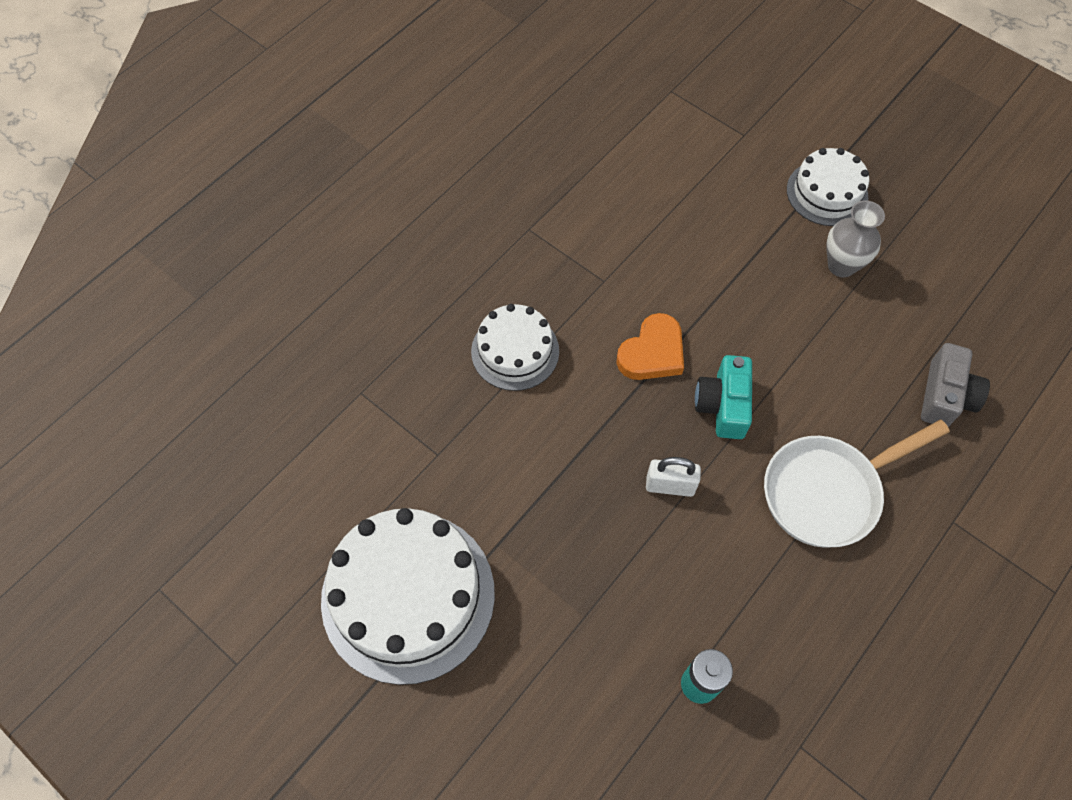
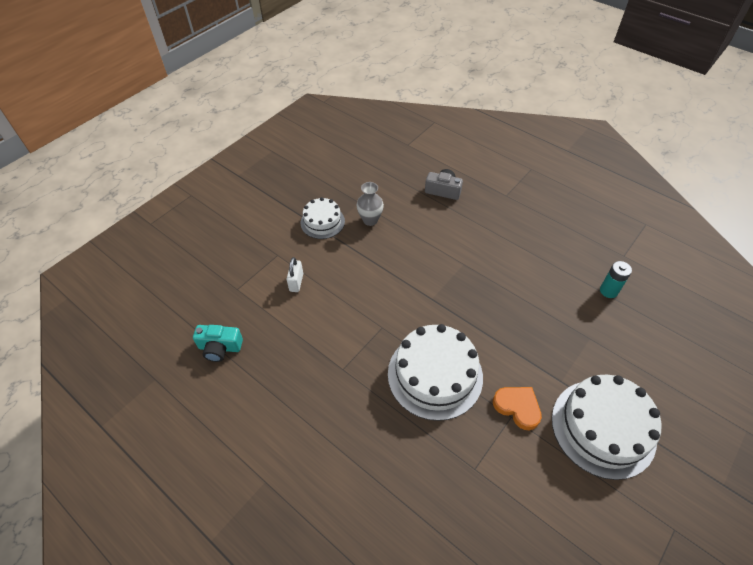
camera: 90 degrees left, 10 degrees down
(515, 351) = (435, 375): white cake -> white cake, size x1.74
(652, 353) = (430, 304): orange heart -> orange heart (517, 407)
(670, 486) = (509, 299): white padlock -> white padlock (296, 282)
(723, 405) = (459, 274): turquoise camera -> turquoise camera (220, 347)
(828, 492) = (500, 236): white pan -> none

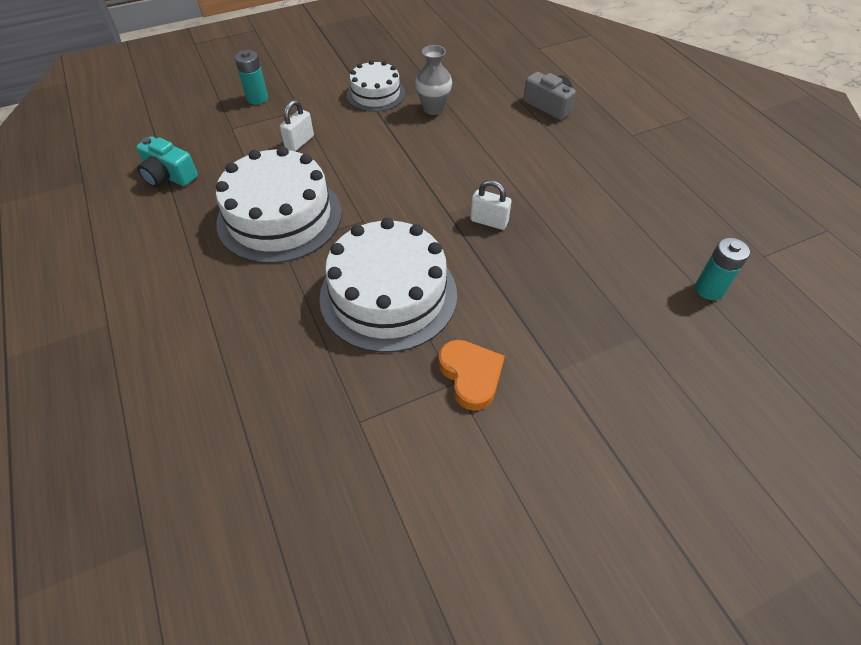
camera: 25 degrees right, 0 degrees up
(238, 256) = (257, 98): none -> turquoise battery
(461, 295) = (489, 221): none -> white padlock
(603, 428) = (579, 453): white cake -> white cake (279, 217)

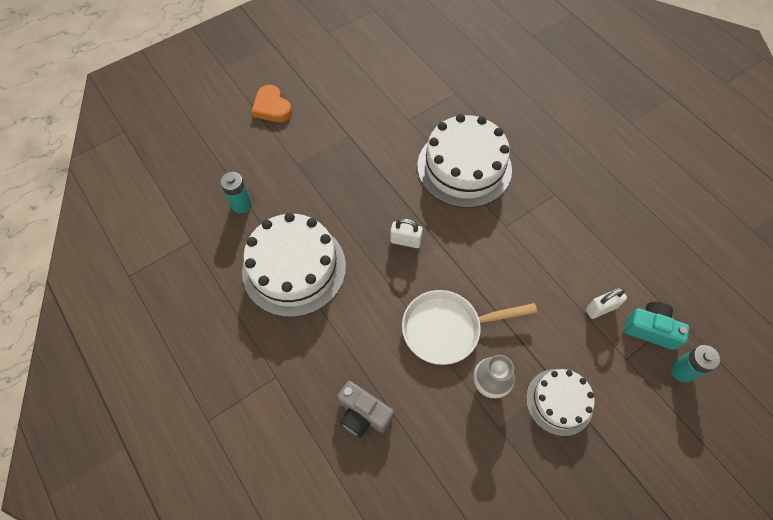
camera: 170 degrees right, 10 degrees up
(169, 176) = (688, 247): turquoise camera -> turquoise camera (650, 329)
(279, 217) = (571, 219): white cake -> white cake (294, 268)
(299, 142) = (601, 308): white padlock -> white padlock turned 45 degrees clockwise
(460, 146) = (447, 329): none -> white pan
(471, 375) = (399, 125): orange heart -> orange heart (272, 107)

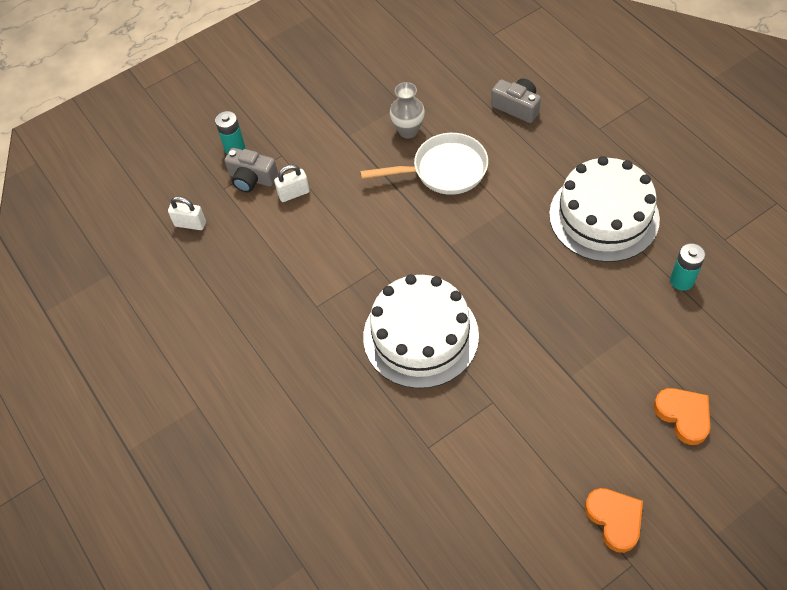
camera: 175 degrees left, 5 degrees down
(334, 53) = (614, 519): none -> orange heart
(405, 241) = (488, 248): white padlock -> white padlock (190, 224)
(559, 401) = (348, 122): white cake -> none
(650, 329) = (252, 178): turquoise camera -> grey camera

